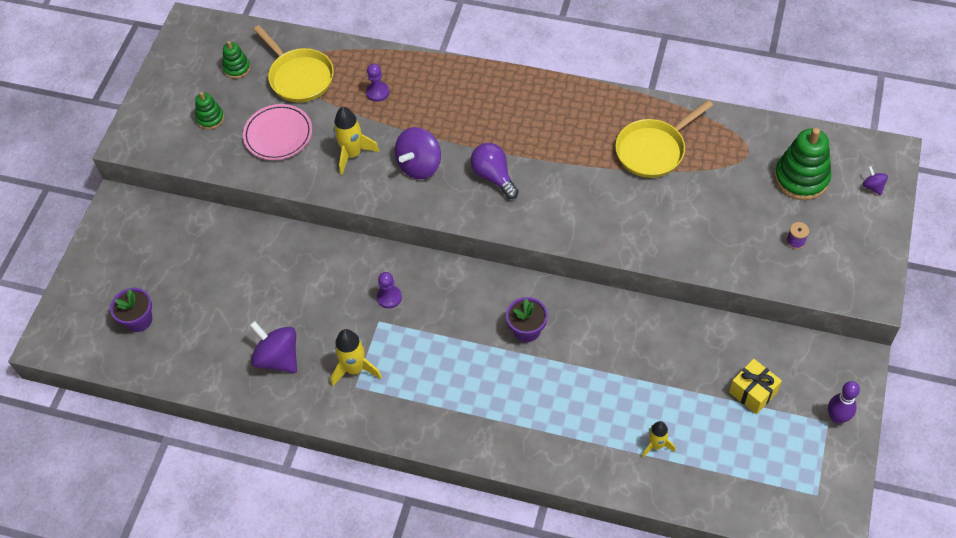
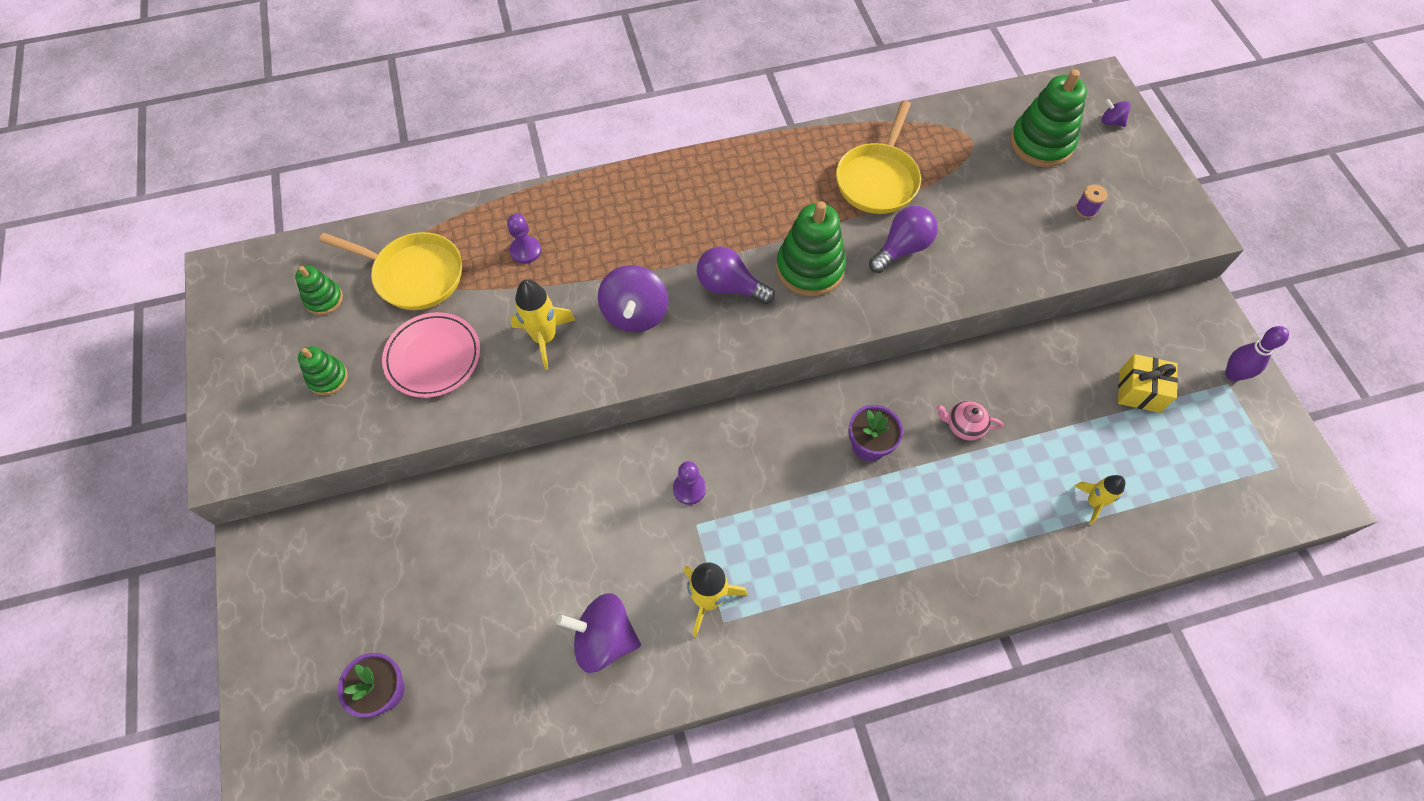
camera: 35 degrees left, 5 degrees up
(557, 189) = (810, 268): none -> green stacking toy
(602, 350) = (963, 426): none -> pink teapot
(633, 206) = (902, 248): none -> purple light bulb

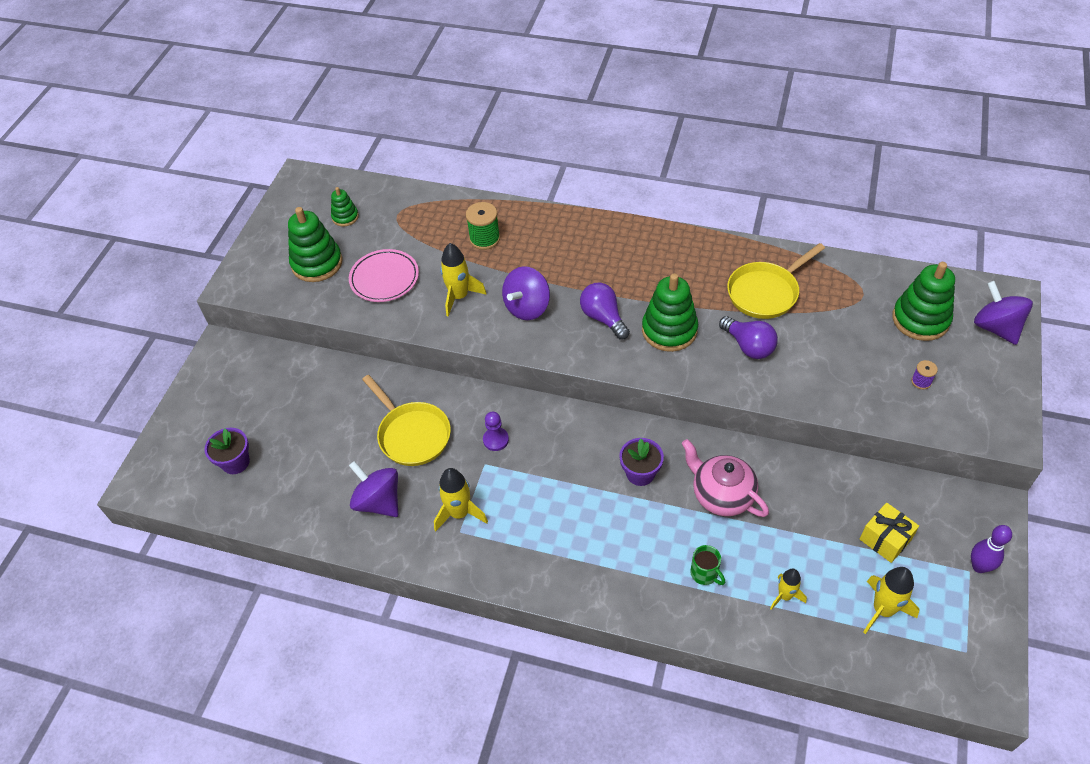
camera: 35 degrees right, 10 degrees down
(328, 378) = (317, 263): green stacking toy -> green stacking toy, size x1.85
(414, 275) = (407, 225): yellow pan -> yellow pan (412, 434)
(525, 251) = (484, 239): purple pawn -> green spool
(902, 248) = (748, 346): purple light bulb -> purple light bulb turned 60 degrees clockwise
(963, 426) = (721, 495): pink teapot -> pink teapot, size x1.83
(1006, 522) = (705, 573): none -> green mug
(1111, 122) = (996, 327): purple spinning top -> purple spinning top, size x2.09
(1185, 466) = (883, 610): none -> yellow rocket

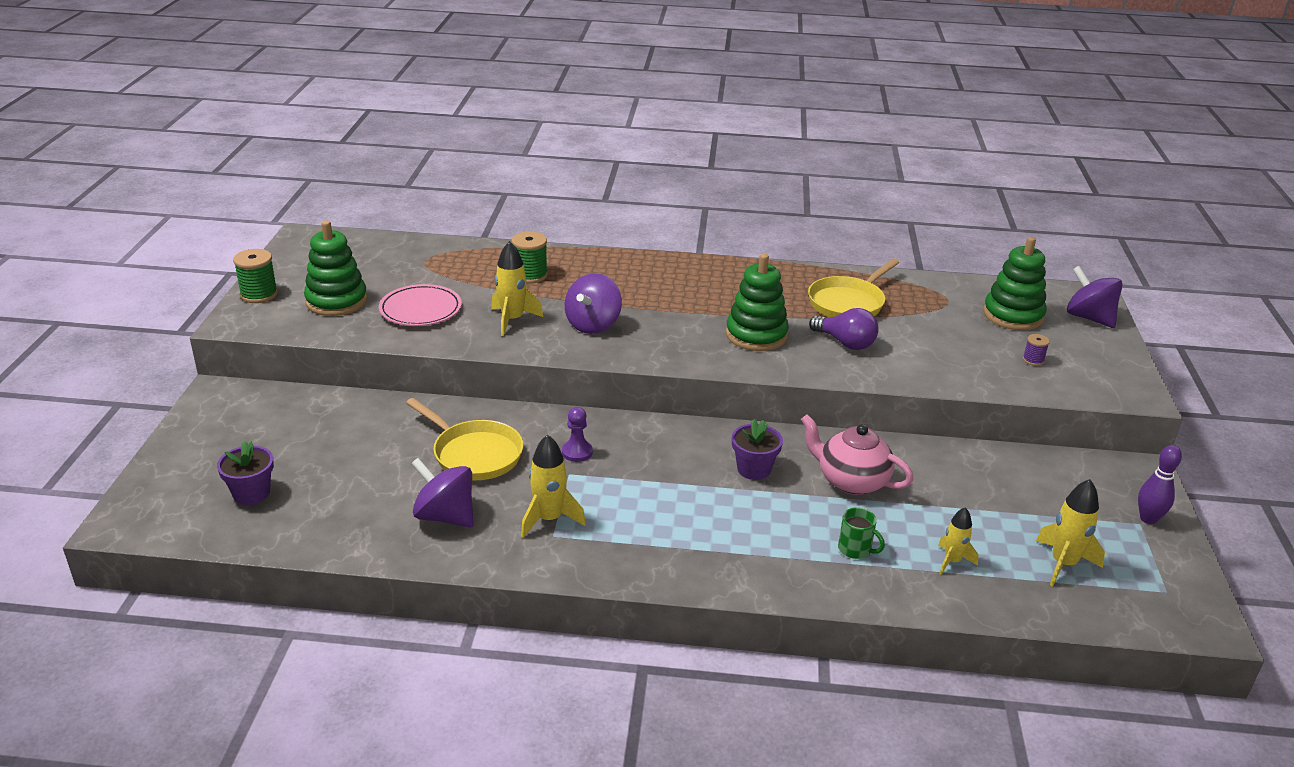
camera: 15 degrees left, 20 degrees down
(255, 251) = (259, 294): none -> green spool
(345, 217) = (363, 264): green stacking toy -> none
(603, 318) = (681, 329): purple light bulb -> none
(885, 539) = (1041, 504): yellow gift -> none

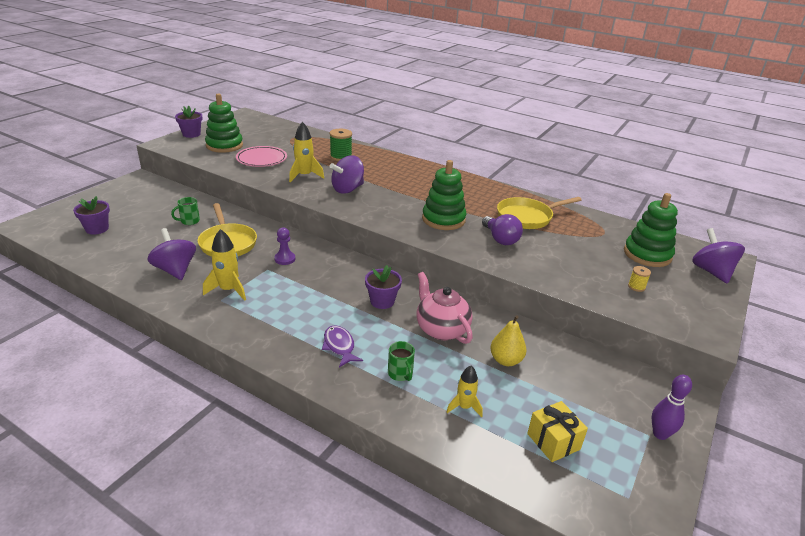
camera: 25 degrees right, 0 degrees up
(259, 294) = (191, 134): green spool -> purple flower pot
(381, 438) = (189, 221): none -> green mug
(759, 542) = (339, 346): none -> purple fish
(949, 494) = (506, 360): none -> yellow pear
(1033, 360) = (636, 287): purple spool -> yellow spool
(1063, 564) = (553, 441): yellow rocket -> yellow gift

